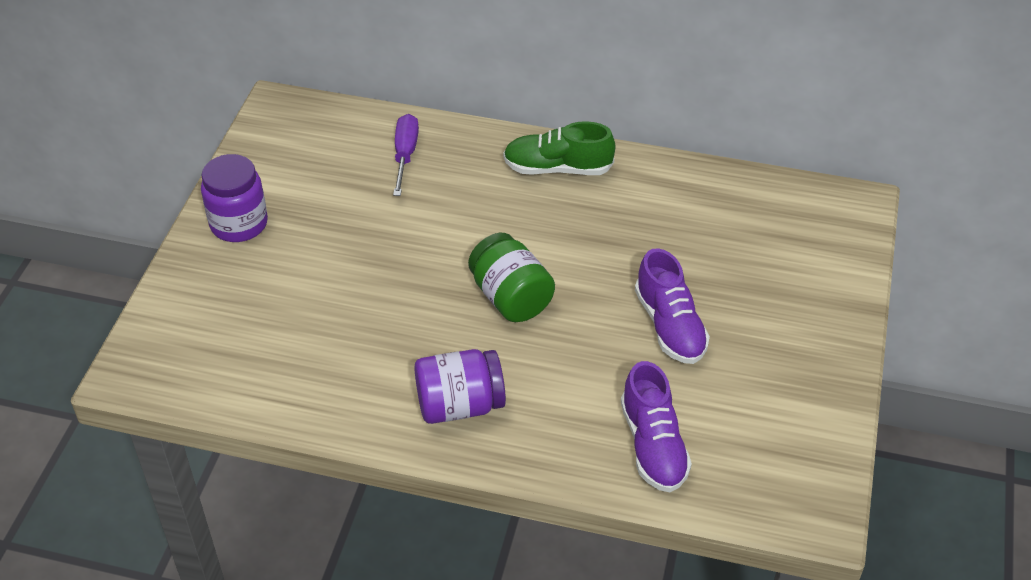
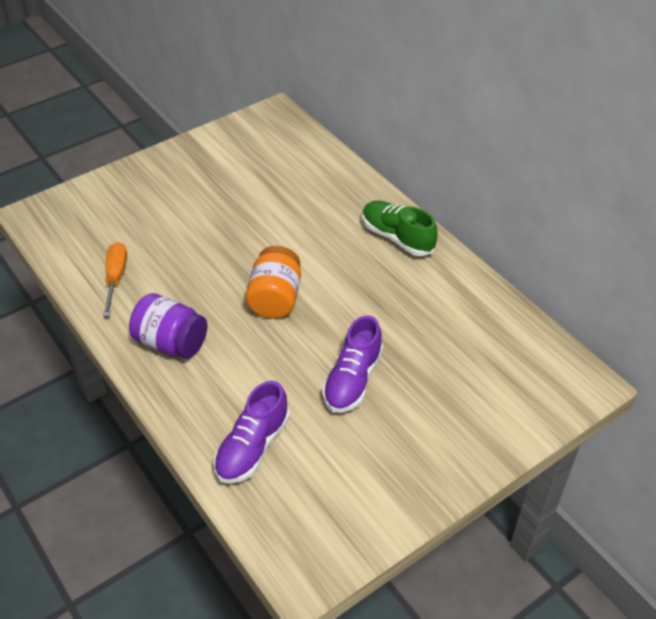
camera: 40 degrees right, 0 degrees up
(239, 224) = (178, 166): purple jar -> none
(318, 380) = (116, 278): none -> orange screwdriver
(405, 155) = (313, 178): purple screwdriver -> none
(511, 298) = (275, 299): green jar -> orange jar

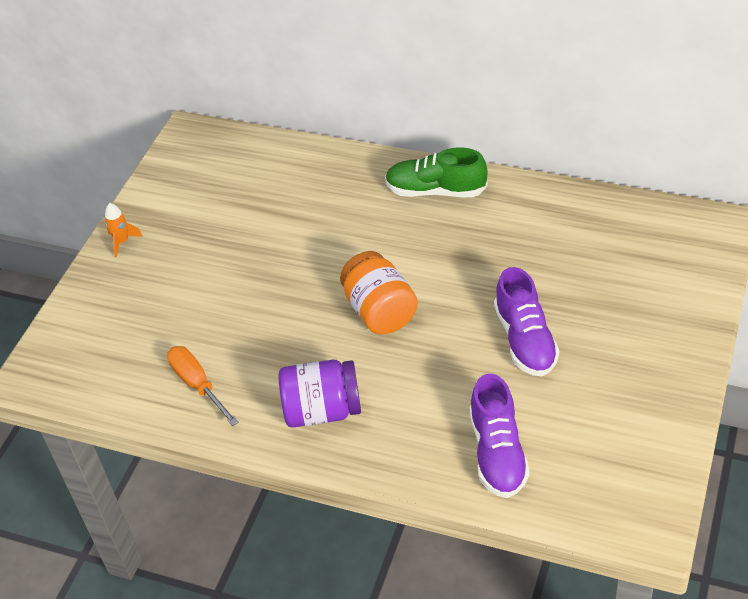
camera: 30 degrees left, 0 degrees up
(165, 160) = (122, 242): none -> orange rocket

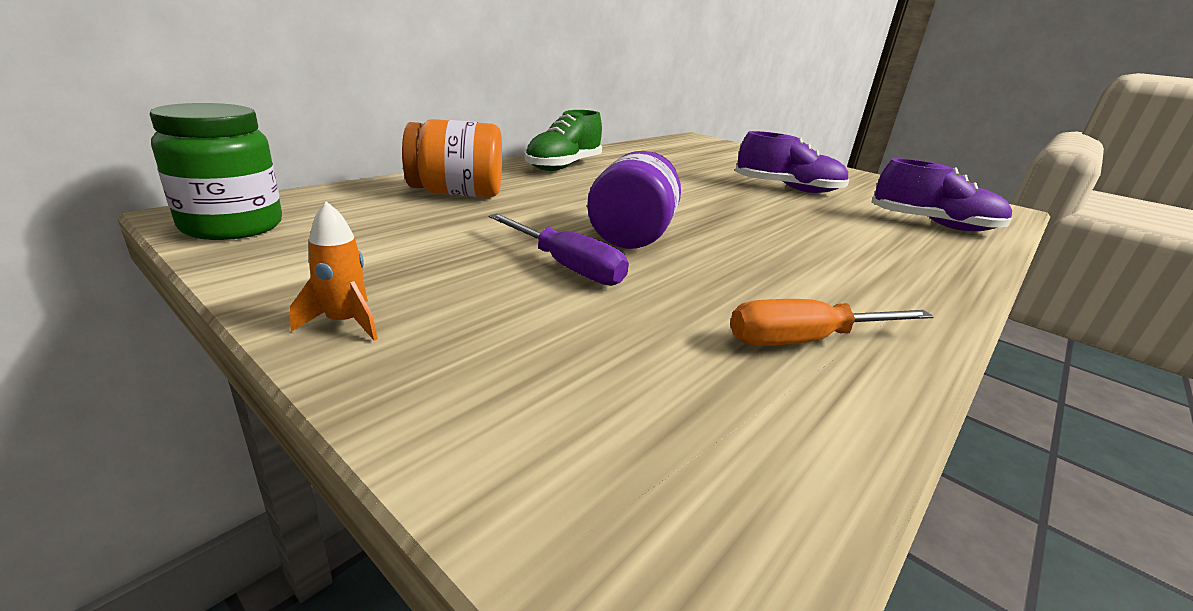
camera: 75 degrees left, 20 degrees down
(184, 150) = (232, 226): none -> green jar
(224, 276) = (567, 267): none -> purple screwdriver
(322, 410) = (874, 273): purple jar -> purple jar (632, 234)
(380, 311) = (715, 216): orange jar -> orange jar (457, 193)

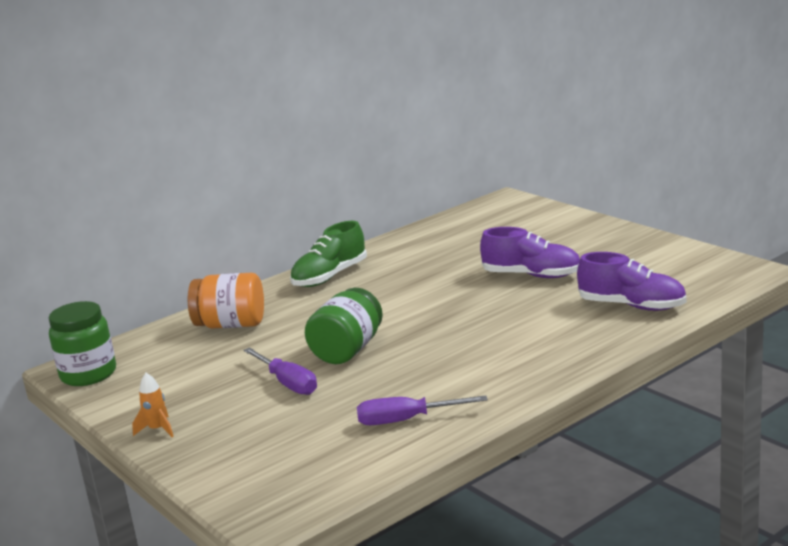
camera: 15 degrees right, 5 degrees down
(632, 234) = (348, 350): purple jar -> green jar
(805, 341) = (406, 420): orange screwdriver -> purple screwdriver

